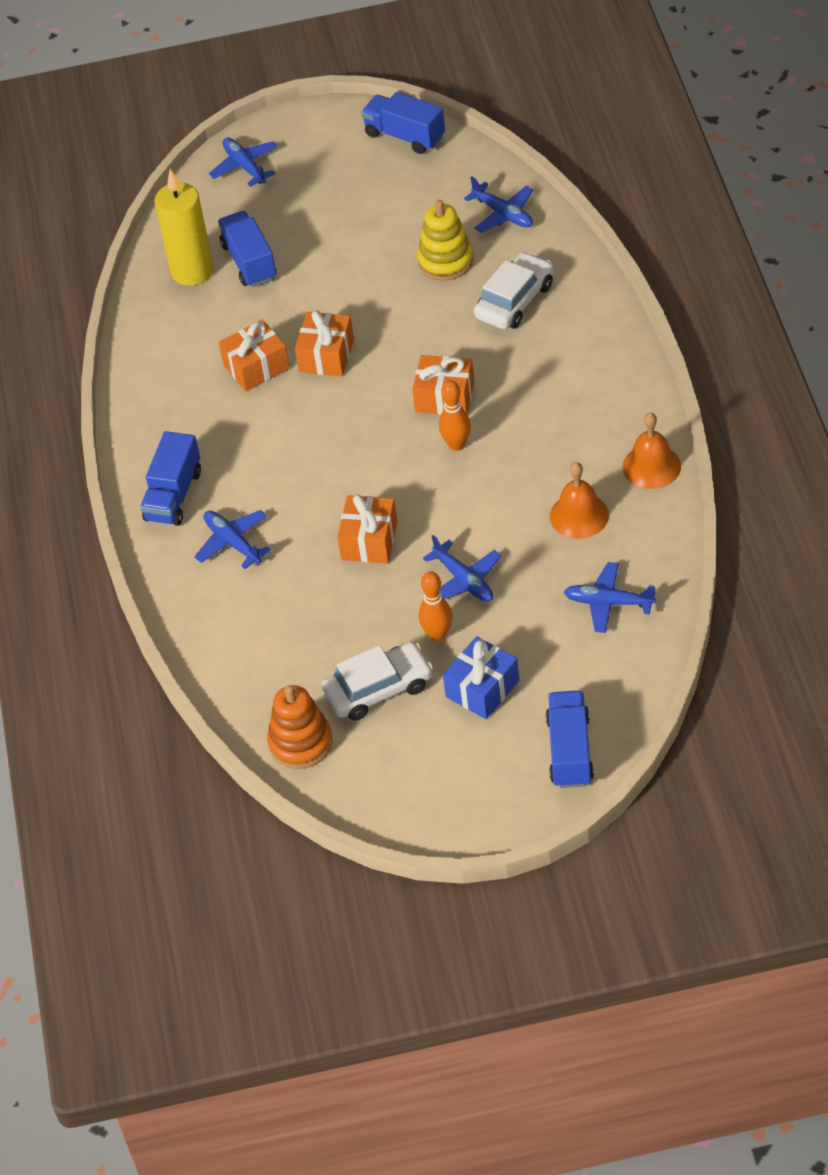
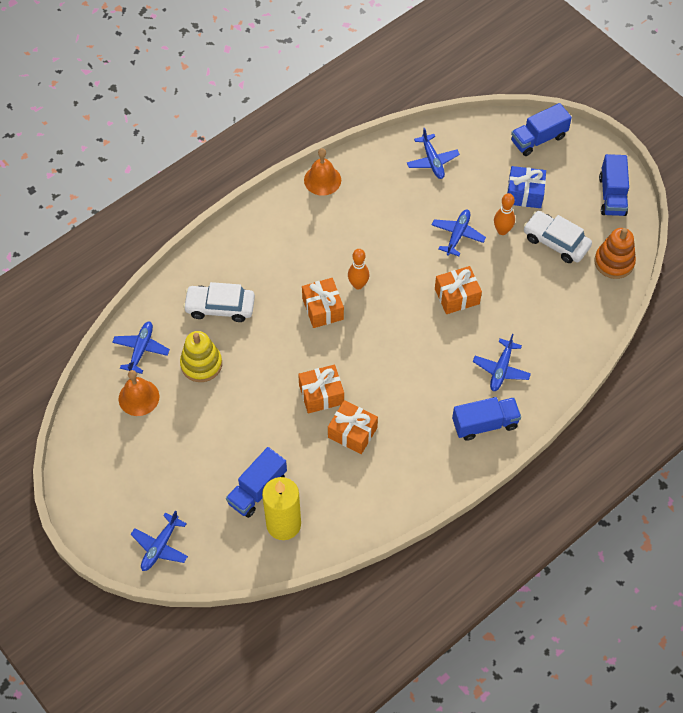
camera: 125 degrees left, 10 degrees up
(405, 136) = (84, 450): blue truck -> blue truck (612, 195)
(579, 515) = (378, 200): orange bell -> orange bell (139, 397)

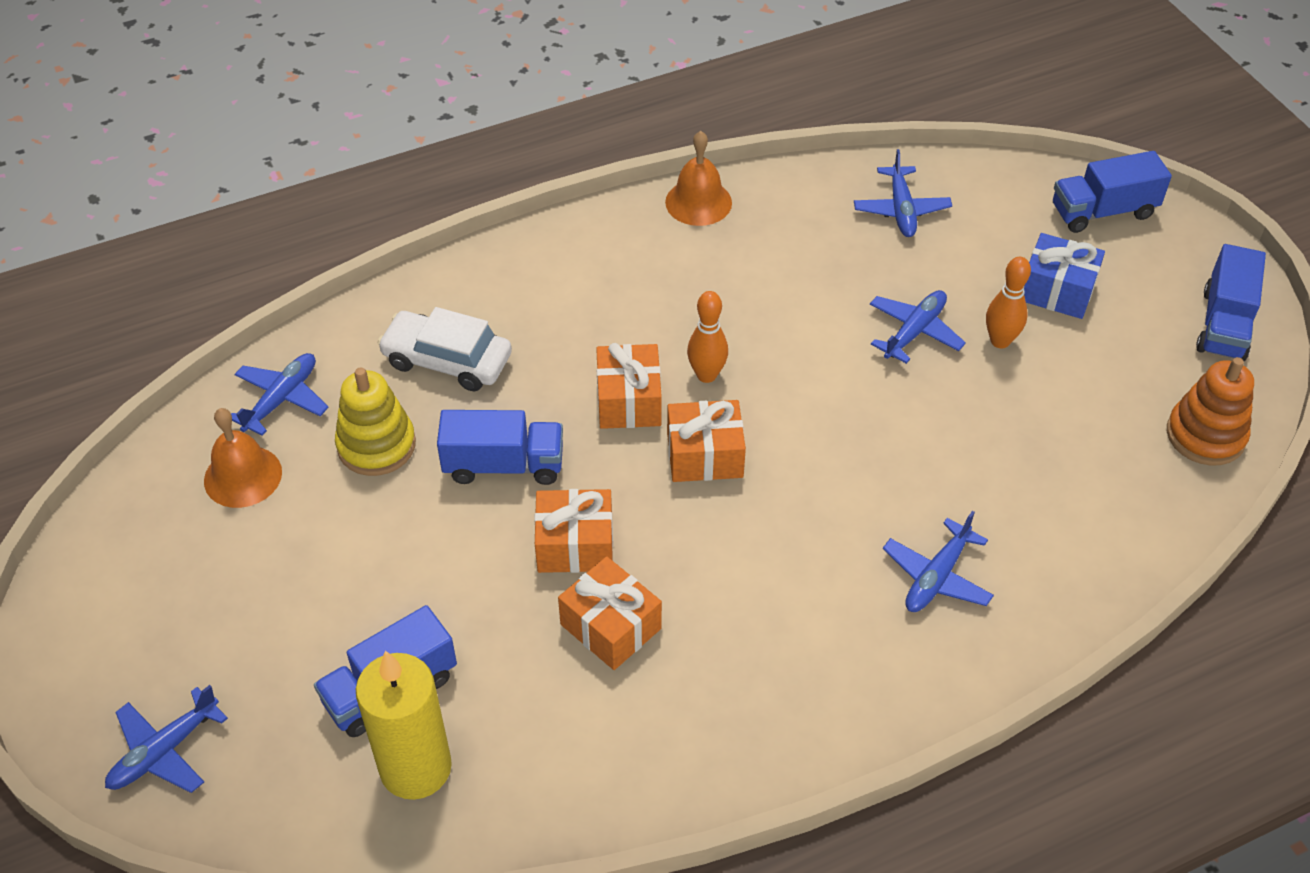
camera: 15 degrees right, 10 degrees down
(457, 296) = (885, 431): orange gift -> orange gift (705, 455)
(485, 424) = (877, 671): blue truck -> blue truck (504, 465)
(556, 242) = (1098, 379): white car -> none

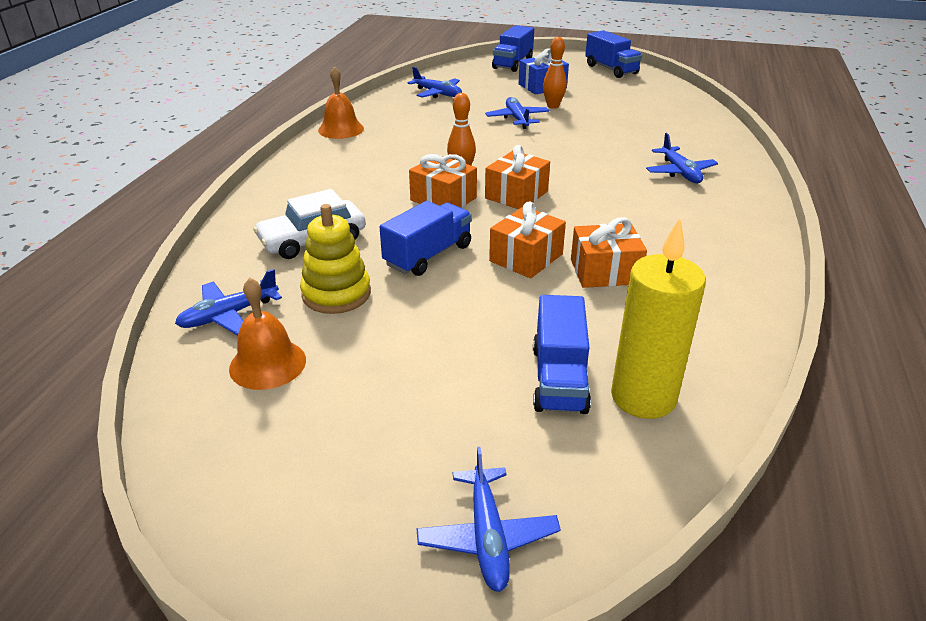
camera: 50 degrees left, 15 degrees down
(282, 399) = (229, 315): blue plane -> blue plane turned 105 degrees counterclockwise
(1205, 435) = (667, 94): orange stacking toy -> none

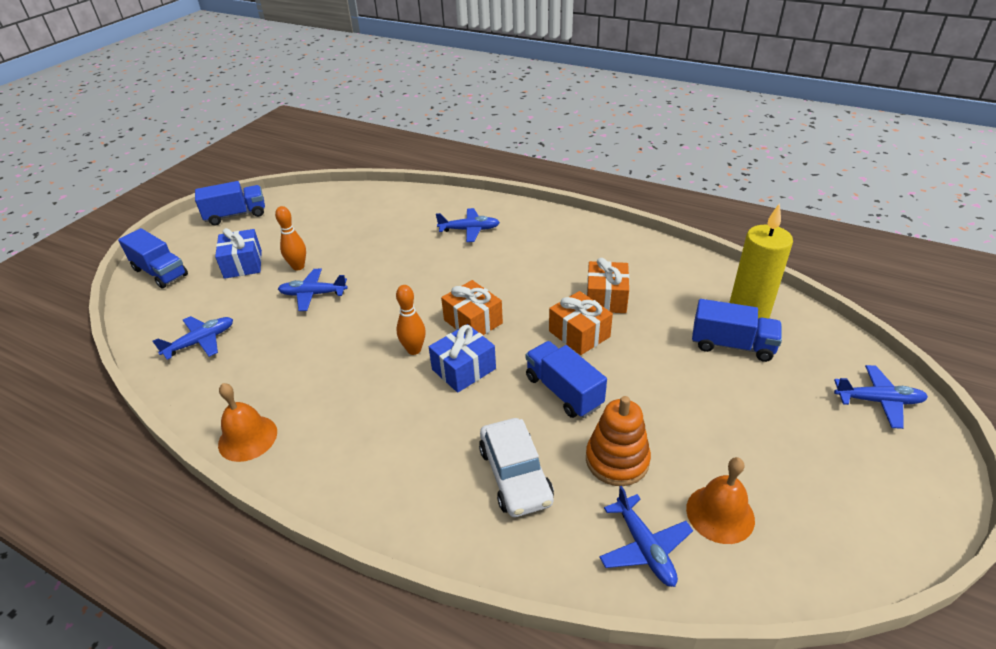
camera: 75 degrees left, 5 degrees up
(336, 294) = (617, 460): yellow stacking toy -> orange stacking toy
(443, 199) = (464, 369): orange gift -> blue gift

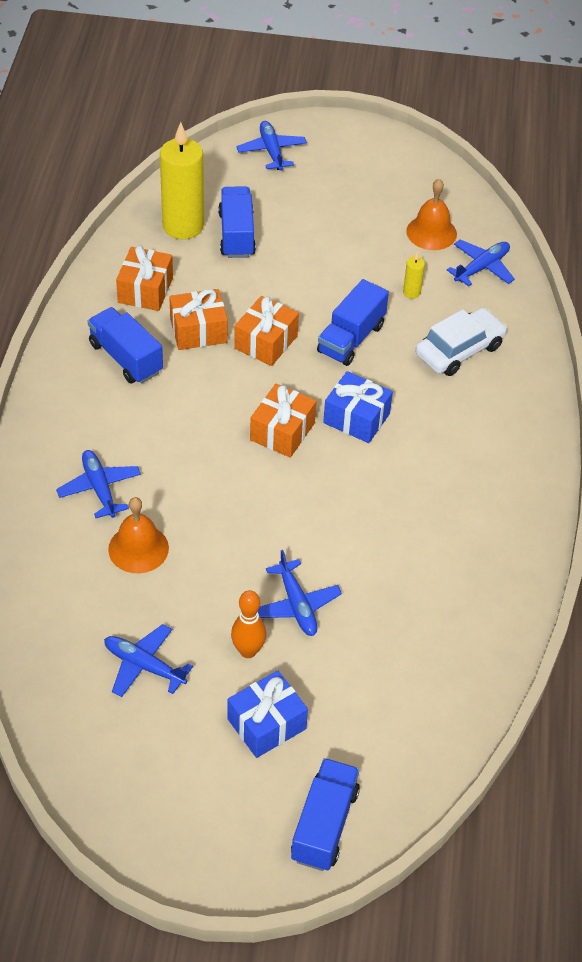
camera: 115 degrees left, 10 degrees up
(201, 342) = (427, 679): blue plane -> blue plane (144, 665)
(236, 215) = (147, 813): blue truck -> blue truck (126, 358)
(247, 438) = (524, 555): orange bell -> orange bell (138, 548)
(414, 350) = (348, 468): orange bowling pin -> none
(617, 460) = (411, 292): orange stacking toy -> yellow candle
(664, 278) = (145, 290): none -> orange gift

